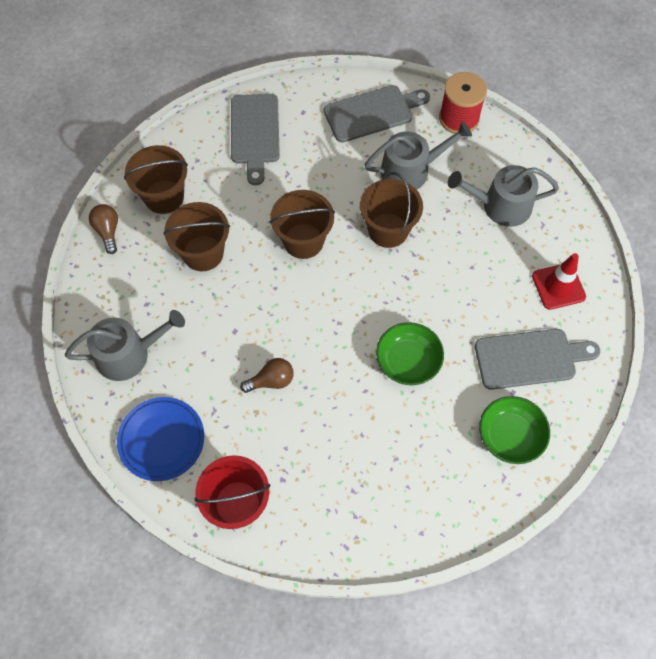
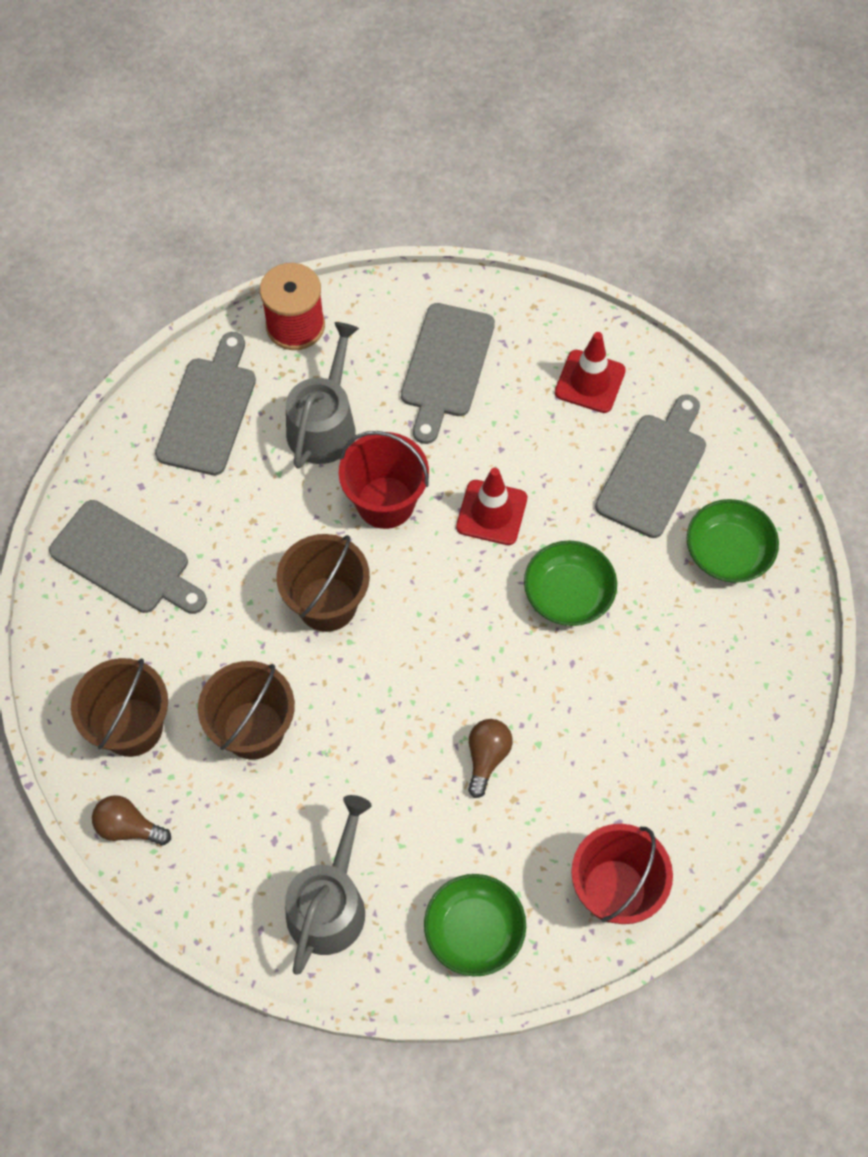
camera: 55 degrees left, 0 degrees up
(161, 440) = (474, 931): blue plate -> green bowl
(388, 230) = (385, 502): brown bucket -> red bucket
(427, 287) = (491, 513): none -> red traffic cone
(500, 206) = (446, 366): grey watering can -> grey cutting board

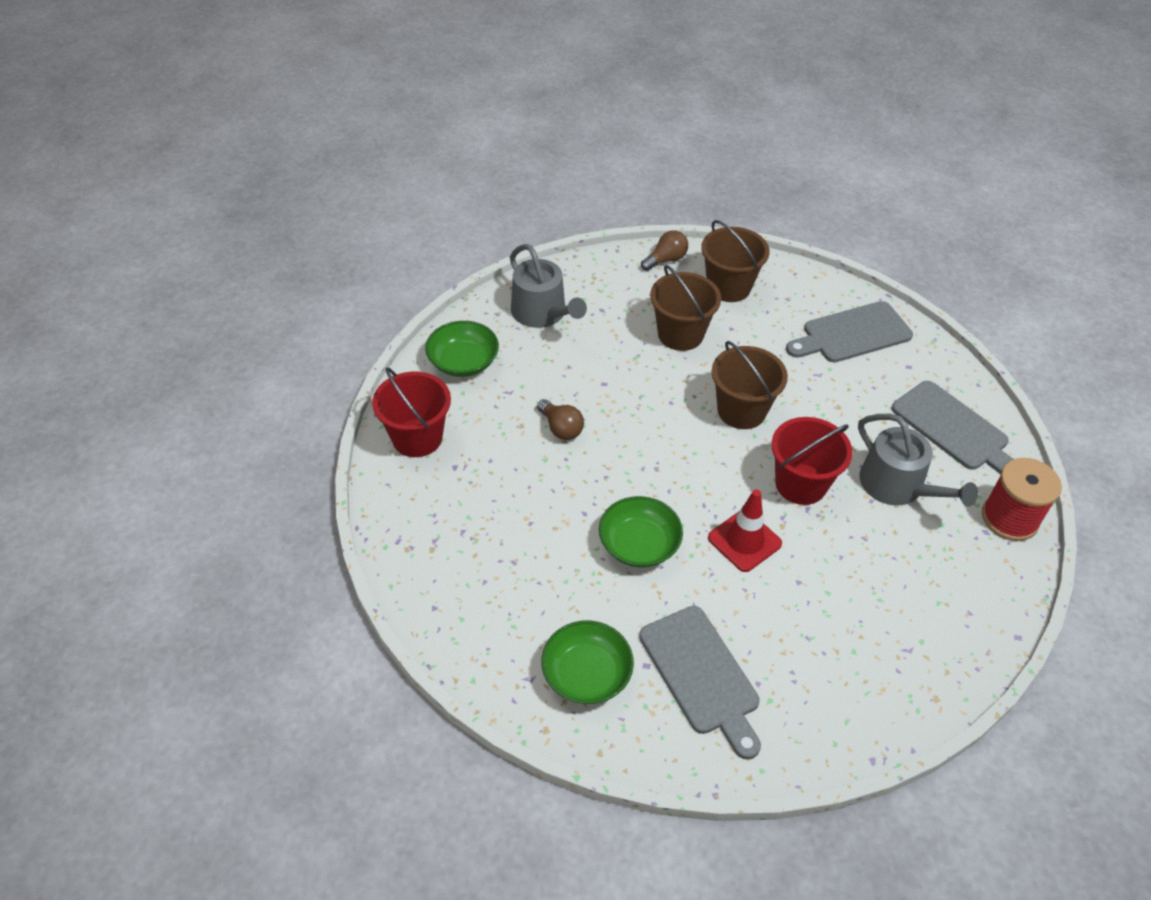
camera: 125 degrees right, 15 degrees down
(446, 366) = (907, 594): grey cutting board -> none
(590, 381) = (824, 688): red traffic cone -> none

